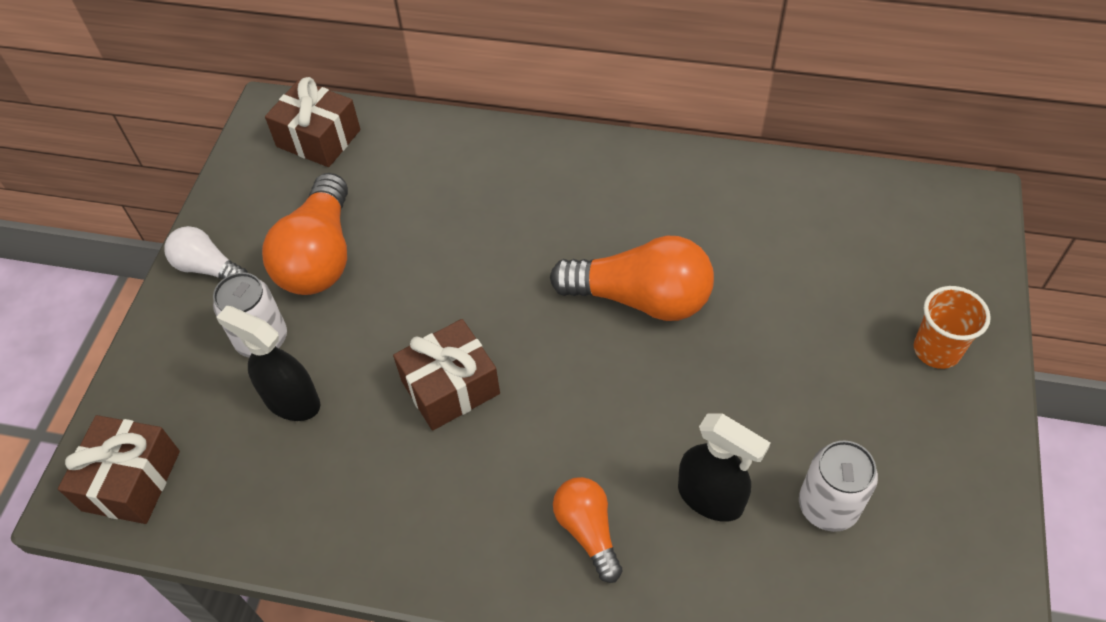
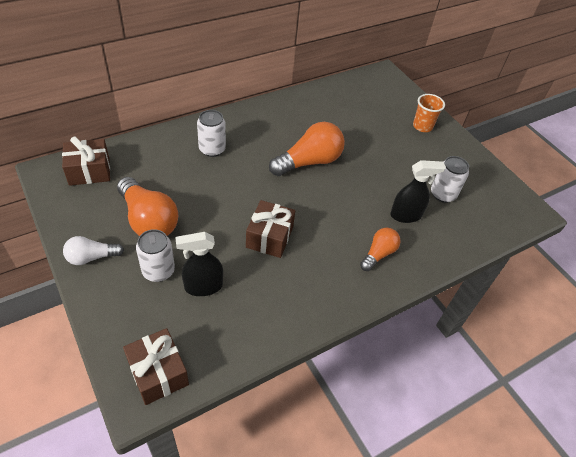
camera: 50 degrees left, 5 degrees down
(510, 192) = (212, 149): none -> white can
(588, 531) = (378, 254): orange light bulb -> orange light bulb turned 105 degrees clockwise

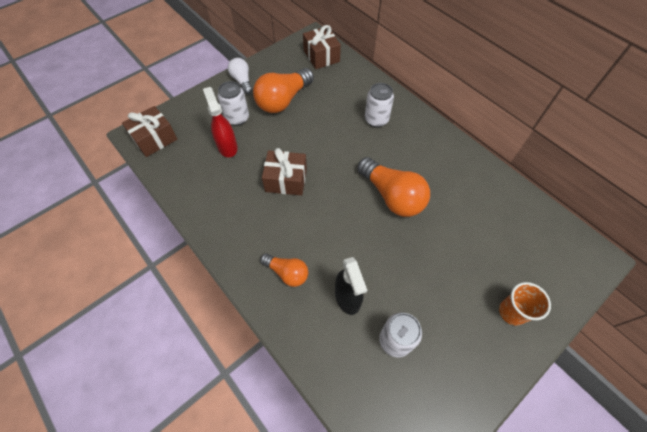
camera: 85 degrees right, 10 degrees up
(203, 286) = (227, 147): black spray bottle -> red spray bottle

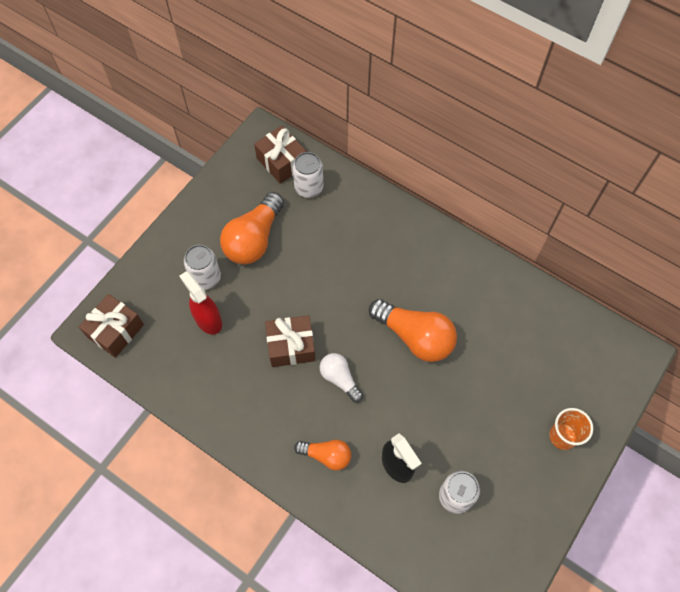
camera: 15 degrees left, 5 degrees up
(242, 81) = (193, 222): white light bulb -> white light bulb (340, 379)
(376, 119) = (373, 240): white can -> white can (309, 187)

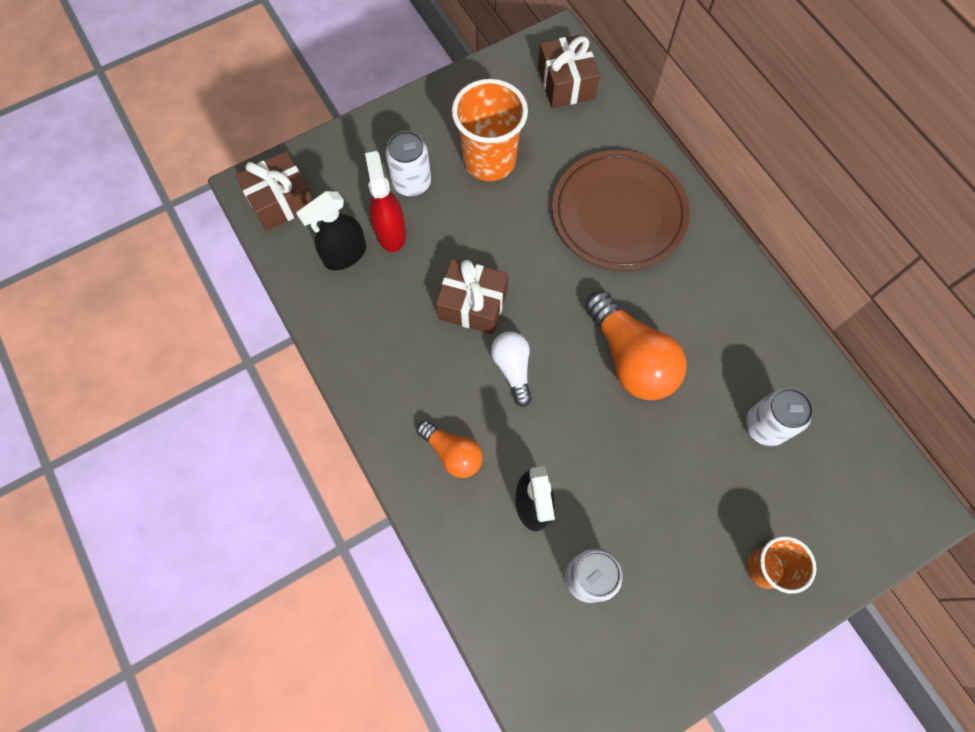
camera: 25 degrees right, 5 degrees up
(182, 350) = (344, 255): none -> black spray bottle
(254, 239) = (489, 160): orange light bulb -> orange cup
(309, 187) = (584, 126): white can -> white can (765, 426)
(361, 240) = (619, 213): none -> brown plate

